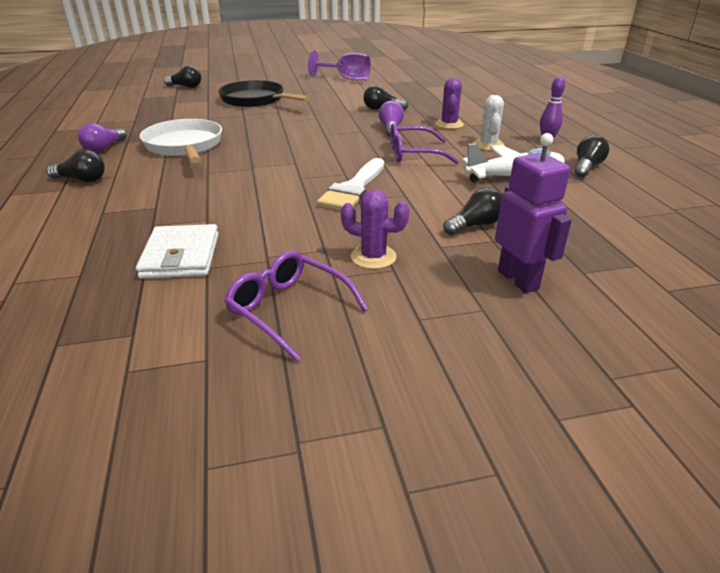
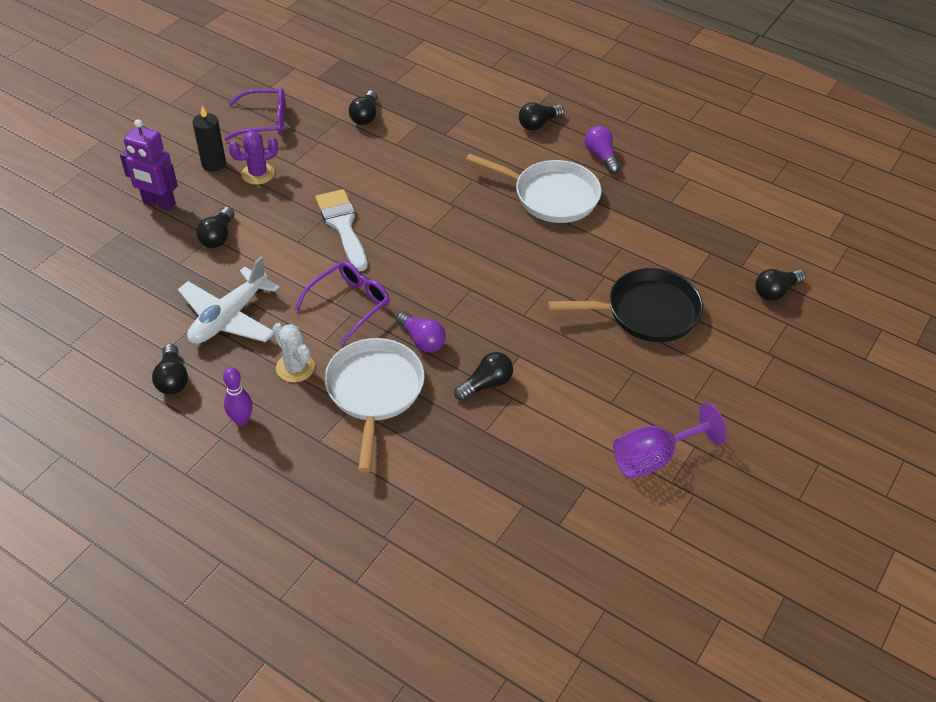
camera: 135 degrees right, 15 degrees up
(181, 256) = (365, 116): white wallet -> black light bulb
(411, 291) = (214, 164): none -> black candle
(449, 124) = (374, 392): purple cactus -> white pan

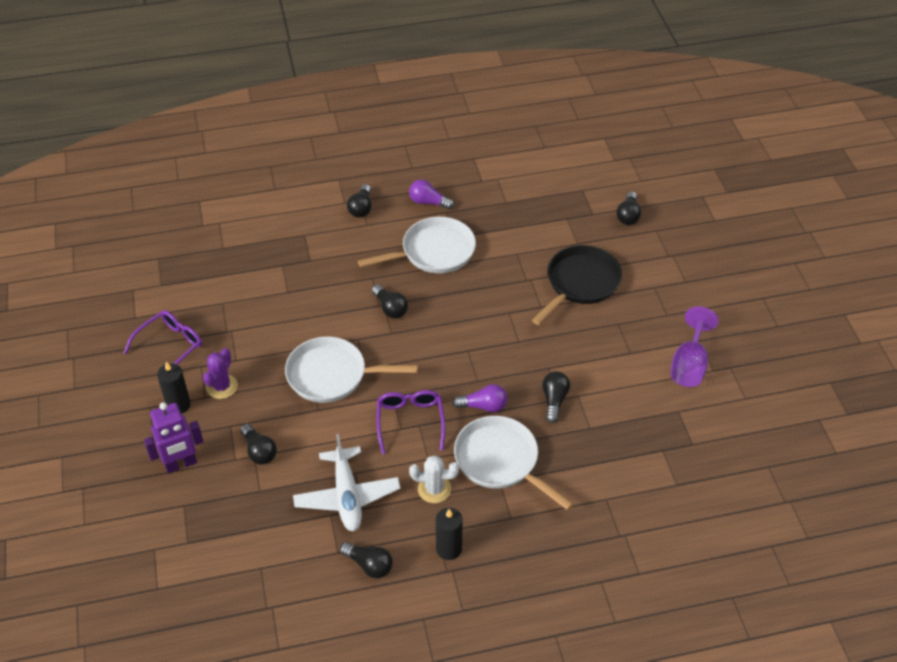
camera: 45 degrees left, 0 degrees up
(241, 420) = (449, 549): purple bowling pin -> black candle
(343, 226) = (332, 375): white brush -> white pan
(365, 116) = (238, 288): black light bulb -> black light bulb (390, 308)

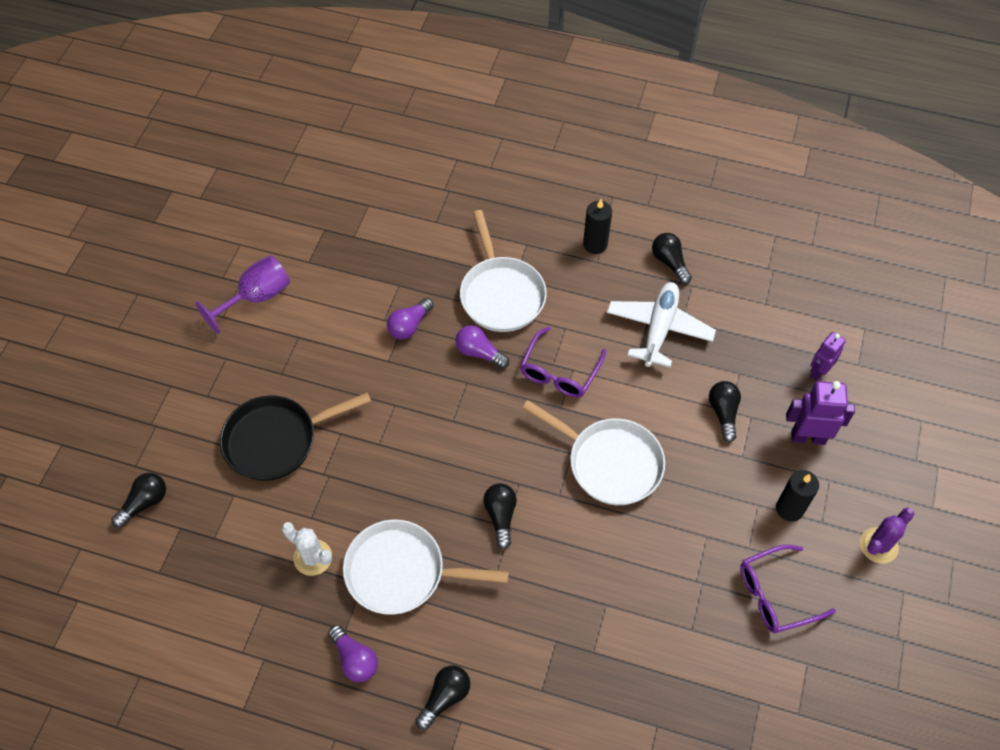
camera: 150 degrees left, 10 degrees up
(189, 524) = (818, 372): none -> purple robot
(222, 386) = (734, 508): purple cactus -> purple cactus (878, 545)
(434, 489) = (576, 298): white cactus -> white cactus (313, 557)
(554, 400) = (409, 325): black light bulb -> purple light bulb

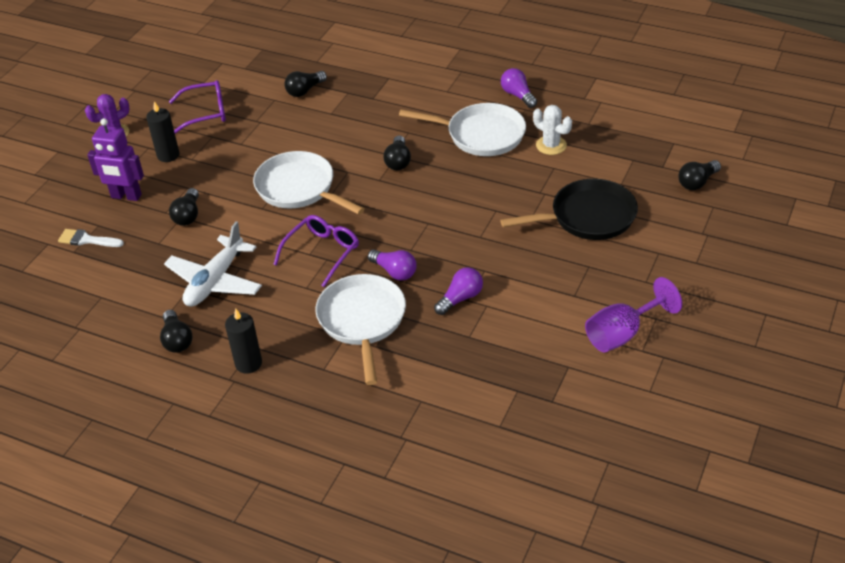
camera: 170 degrees left, 15 degrees down
(445, 697) = (455, 77): black light bulb -> black light bulb (305, 90)
(818, 372) = (87, 240): purple robot -> white brush

